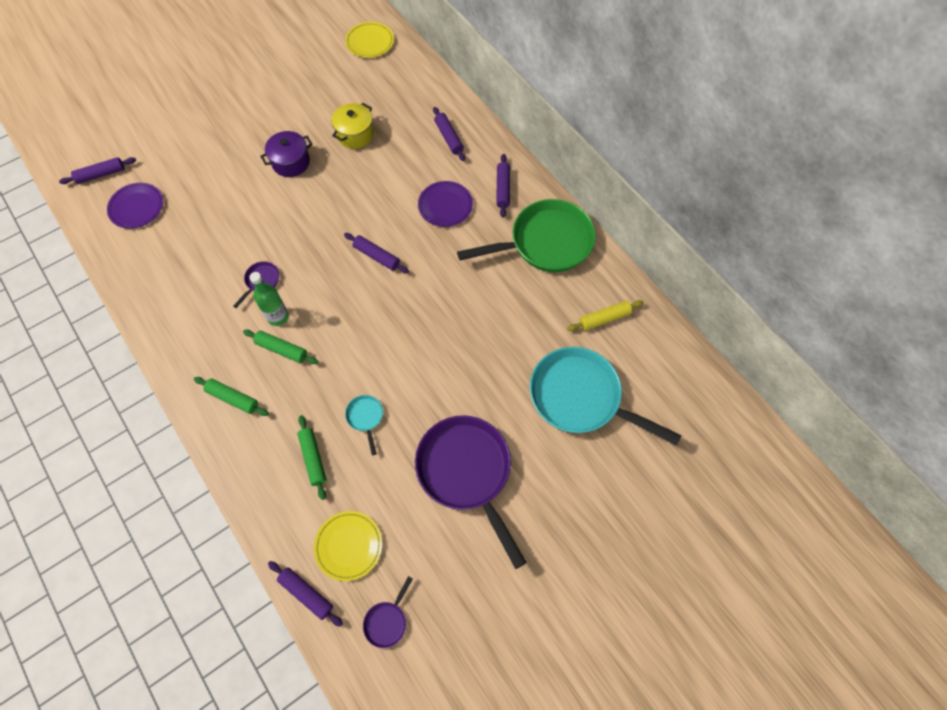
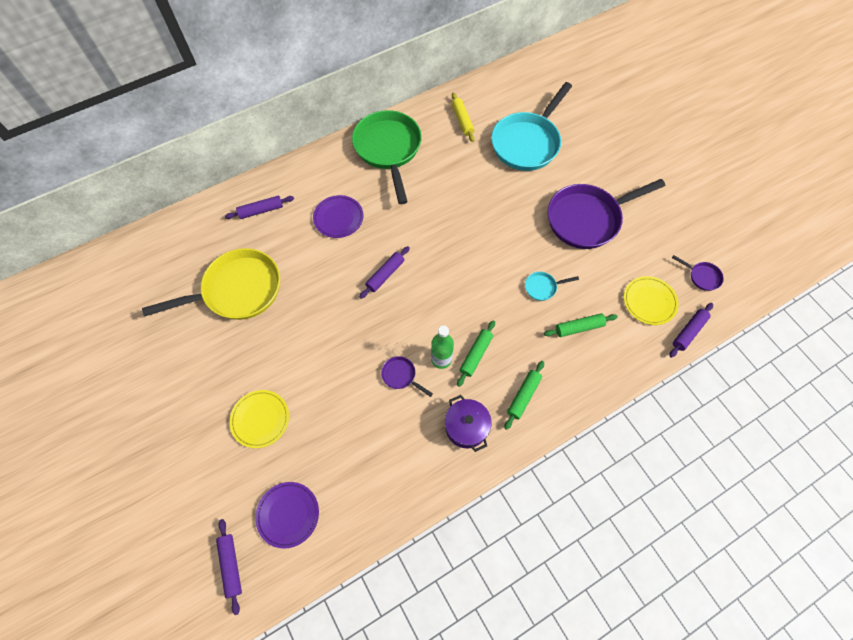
camera: 85 degrees left, 0 degrees up
(291, 162) = (260, 351): purple pot -> purple pot (466, 427)
(355, 134) = (237, 290): yellow pot -> yellow pan
(370, 42) = (113, 274): yellow plate -> yellow plate (260, 419)
(503, 189) = (328, 174): purple rolling pin -> none

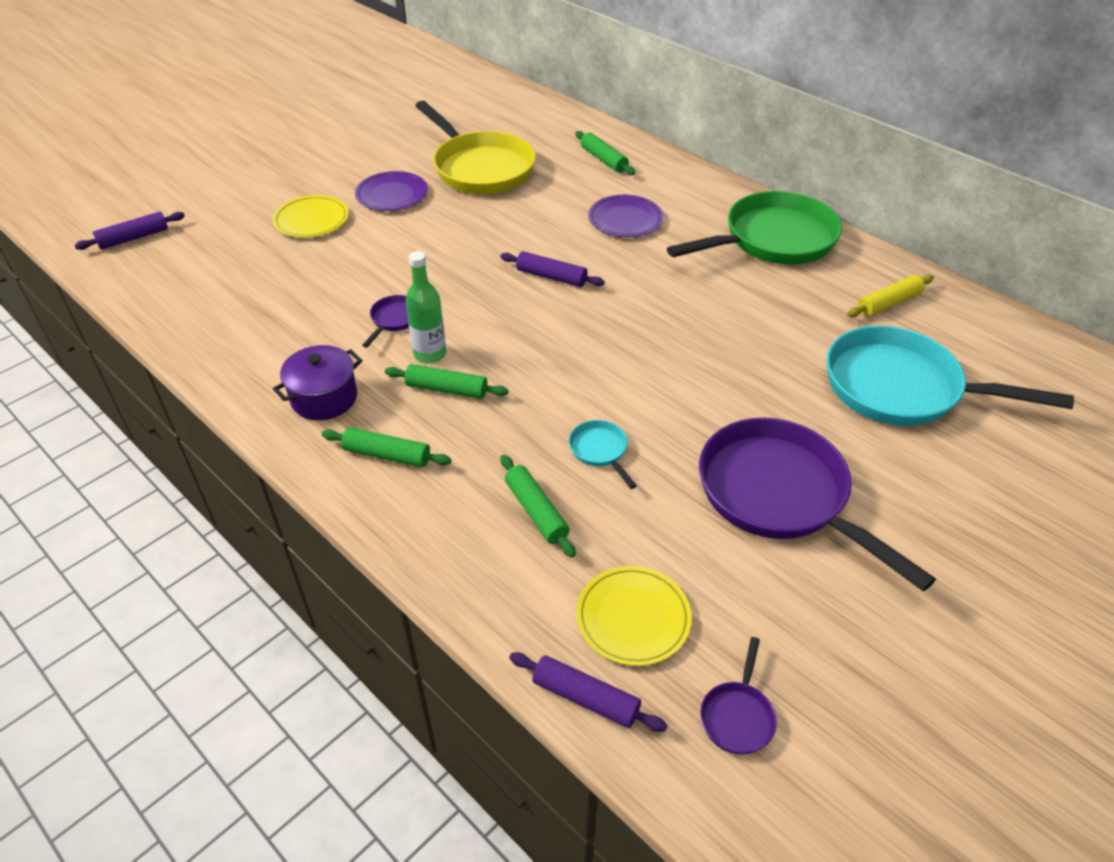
camera: 75 degrees right, 20 degrees down
(261, 210) = (603, 160): purple rolling pin -> green rolling pin
(288, 514) = (192, 264): purple plate -> purple plate (392, 195)

